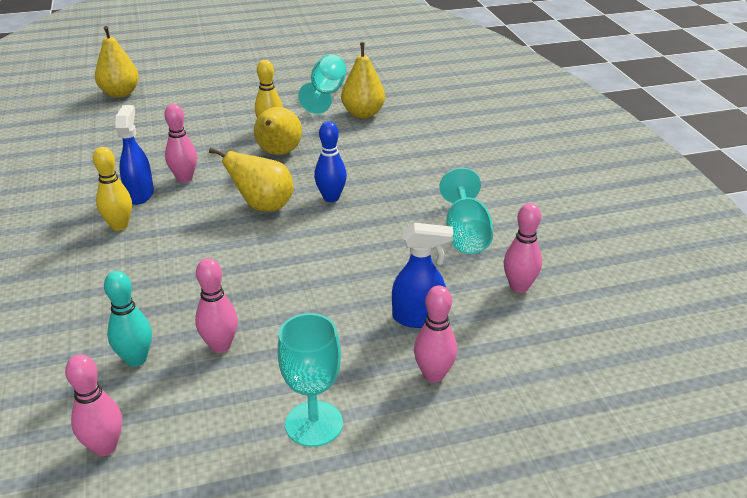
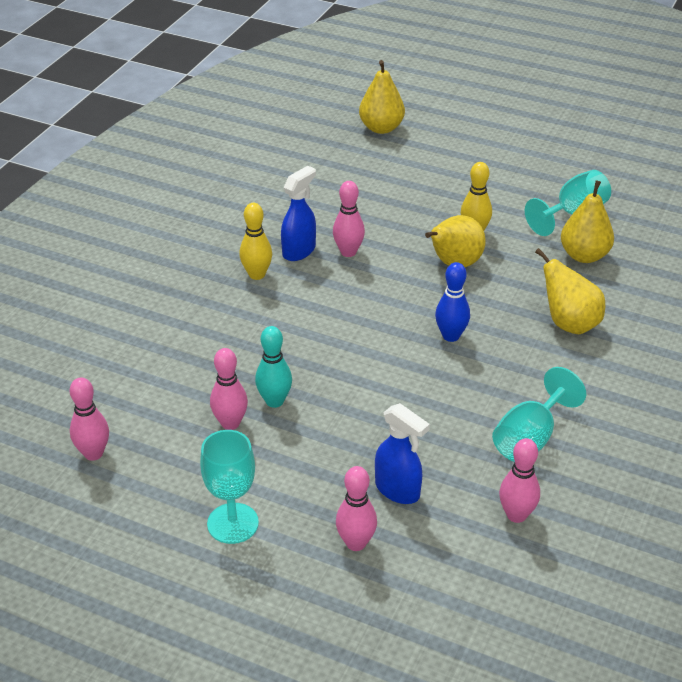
camera: 40 degrees right, 5 degrees up
(136, 359) = (167, 400): turquoise bowling pin -> turquoise bowling pin (274, 401)
(263, 206) = (384, 314): yellow pear -> yellow pear (569, 324)

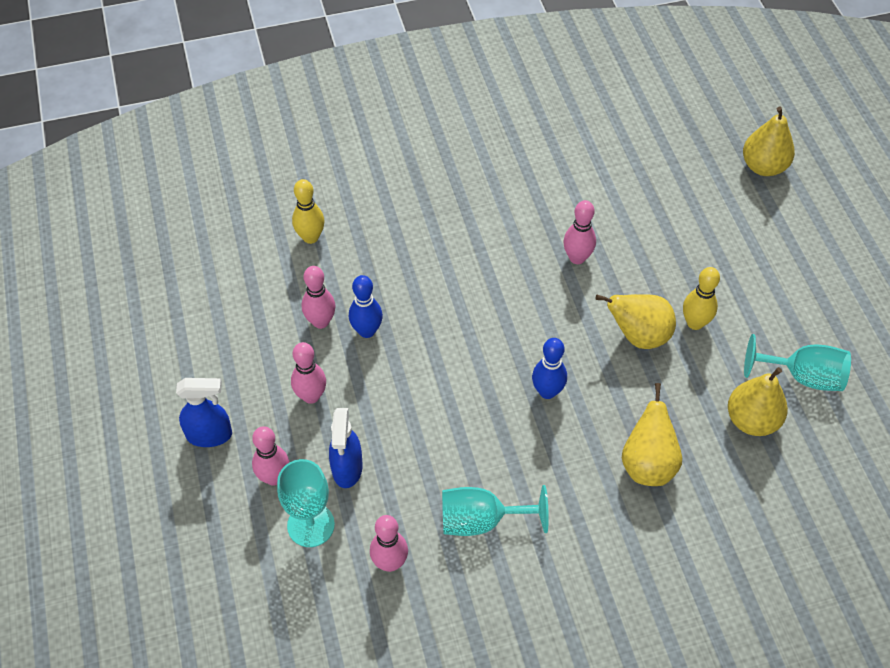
camera: 50 degrees right, 15 degrees up
(93, 453) = (224, 268): pink bowling pin -> pink bowling pin (311, 396)
(233, 523) = (230, 392): turquoise goblet -> turquoise goblet (311, 525)
(257, 274) = (490, 222): yellow bowling pin -> yellow bowling pin (310, 237)
(274, 401) = (367, 331): turquoise bowling pin -> blue bowling pin
(299, 251) = (545, 227): blue spray bottle -> blue spray bottle (210, 435)

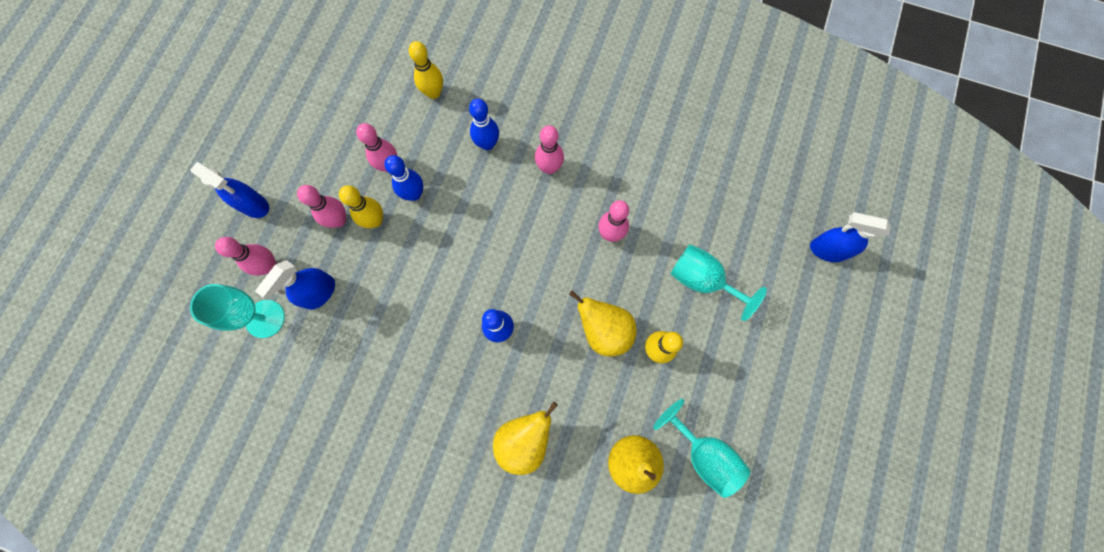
camera: 35 degrees right, 20 degrees up
(348, 375) = (375, 221): none -> yellow bowling pin
(390, 563) = (292, 384): pink bowling pin -> pink bowling pin (549, 167)
(401, 250) = (487, 144): none -> blue bowling pin
(481, 520) = (375, 397): turquoise goblet -> turquoise goblet (702, 280)
(763, 166) = (827, 250): yellow pear -> blue spray bottle

